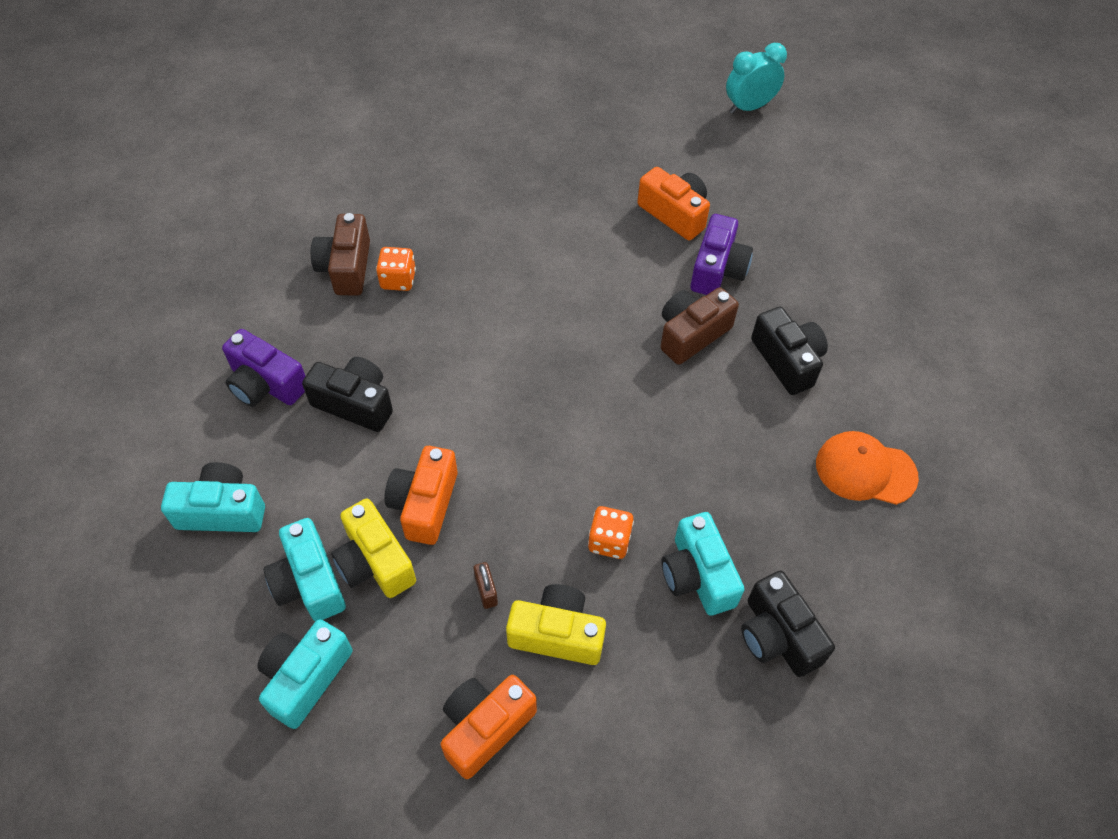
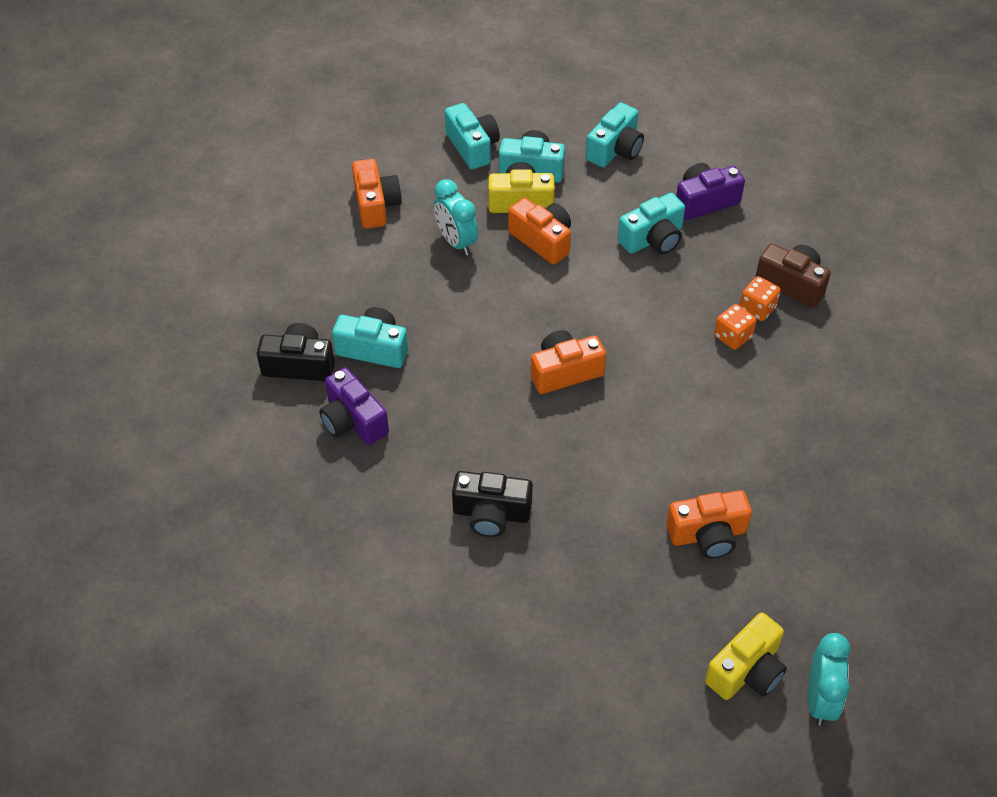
camera: 125 degrees right, 5 degrees down
(355, 403) = (653, 239): black camera -> turquoise camera
(486, 591) = (456, 242): brown padlock -> turquoise clock
(557, 634) = (400, 261): yellow camera -> yellow camera (746, 670)
(591, 388) = (565, 372): none -> orange camera
(609, 541) = (437, 317): orange dice -> orange dice (732, 337)
(691, 334) = (566, 465): brown camera -> none
(717, 270) = (619, 526): purple camera -> purple camera (353, 421)
(865, 470) = (360, 496): orange cap -> none

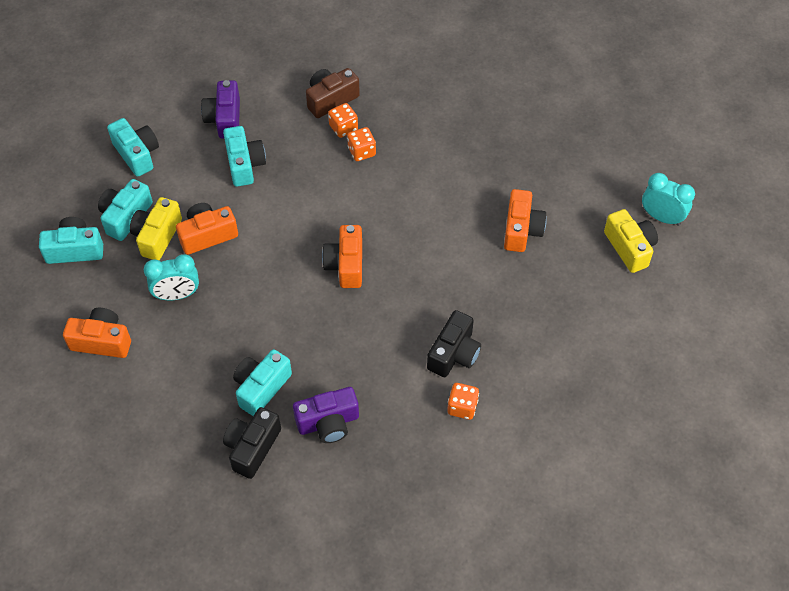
camera: 70 degrees left, 5 degrees up
(422, 543) = (462, 407): none -> orange dice

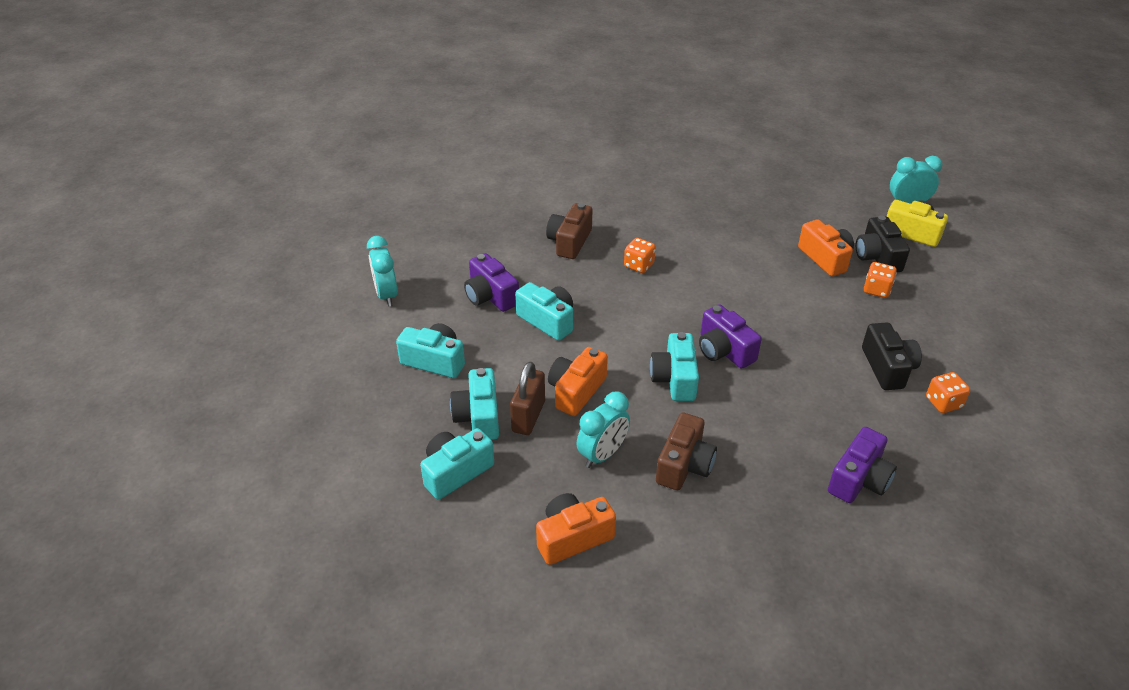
camera: 35 degrees left, 15 degrees down
(154, 77) = (386, 295): none -> turquoise clock
(157, 236) = (528, 416): yellow camera -> brown padlock
(222, 336) = (684, 465): none -> brown camera
(252, 447) = (822, 542): black camera -> black camera (877, 257)
(261, 387) = (769, 486): turquoise camera -> turquoise camera (675, 379)
(343, 128) = (603, 256): orange dice -> orange dice (876, 290)
(346, 265) = (724, 350): orange camera -> purple camera

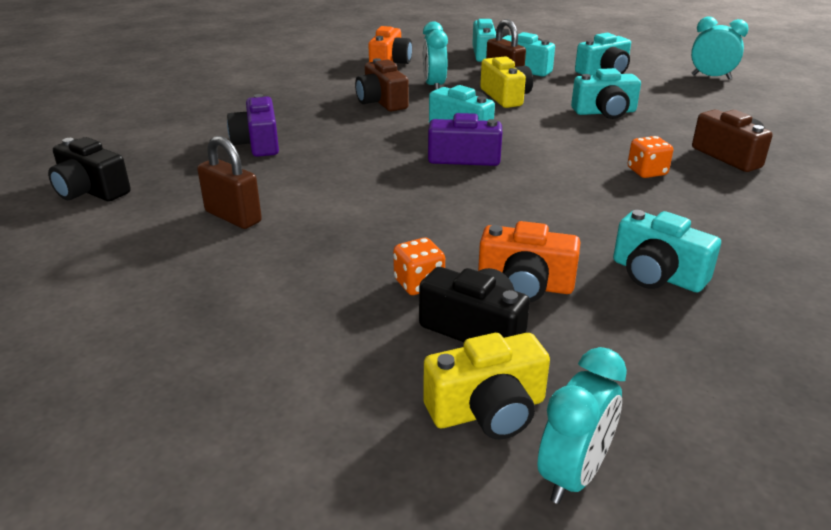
camera: 130 degrees right, 10 degrees down
(490, 296) = (668, 104): purple camera -> none
(576, 391) = (505, 97): orange camera -> yellow camera
(757, 226) = (657, 274): none -> turquoise camera
(887, 368) = (315, 216): black camera -> black camera (91, 191)
(943, 402) = (233, 217): orange dice -> brown padlock

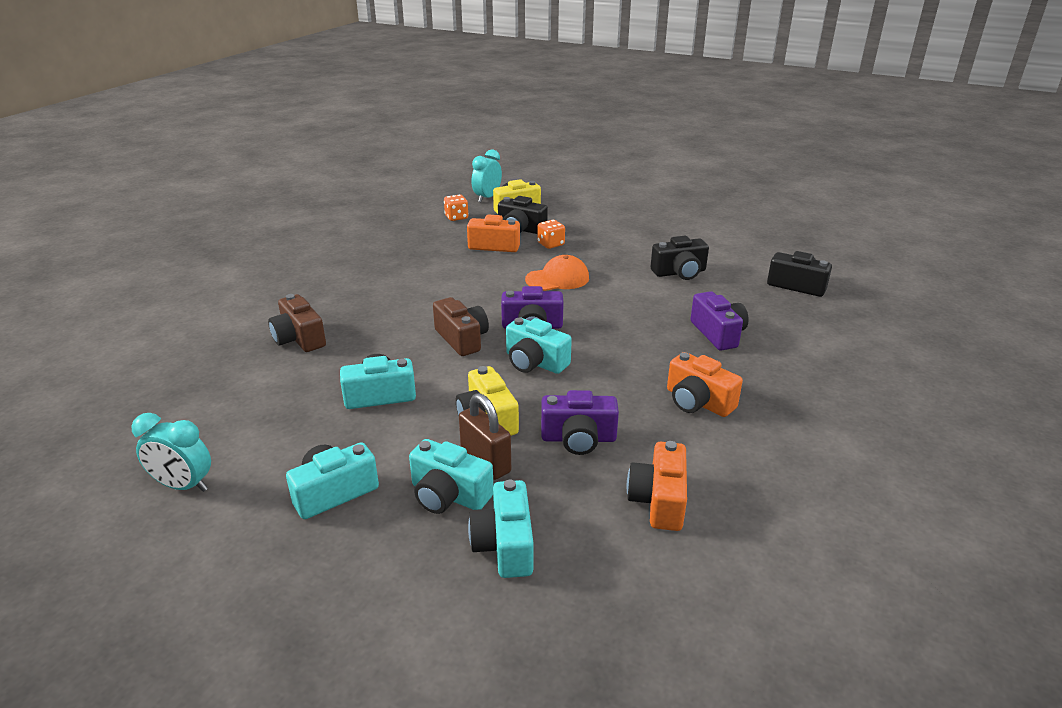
camera: 175 degrees right, 0 degrees up
(233, 217) = (679, 272): brown padlock -> black camera
(326, 100) = (698, 402): none -> orange camera
(381, 102) = (632, 401): brown camera -> brown camera (462, 339)
(421, 215) = (557, 279): none -> orange cap
(434, 86) = (578, 438): turquoise clock -> purple camera
(647, 172) = (383, 319): orange dice -> orange dice (456, 217)
(657, 274) = (421, 253): turquoise camera -> none

